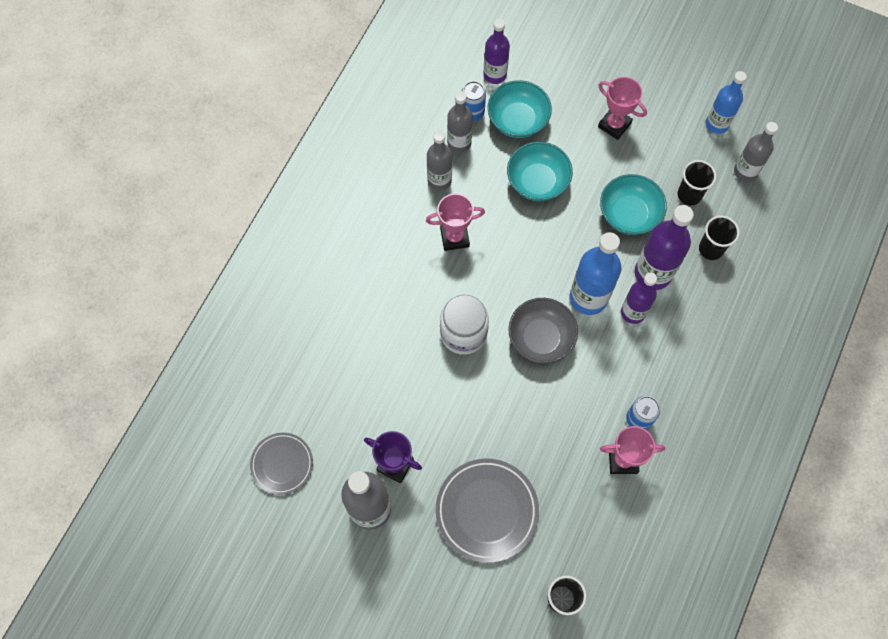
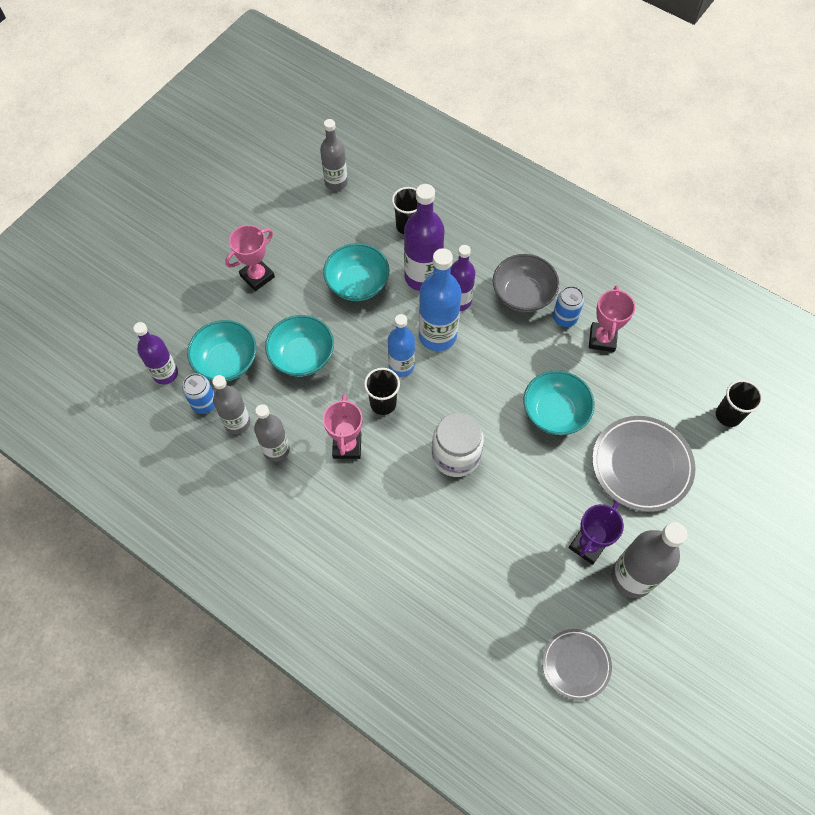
camera: 80 degrees left, 5 degrees down
(527, 420) = (554, 412): none -> turquoise bowl
(541, 338) = (472, 385): grey bowl -> grey bowl (523, 294)
(689, 195) = (349, 231): black cup -> black cup (383, 403)
(717, 124) = (280, 193): blue bottle -> blue bottle (401, 366)

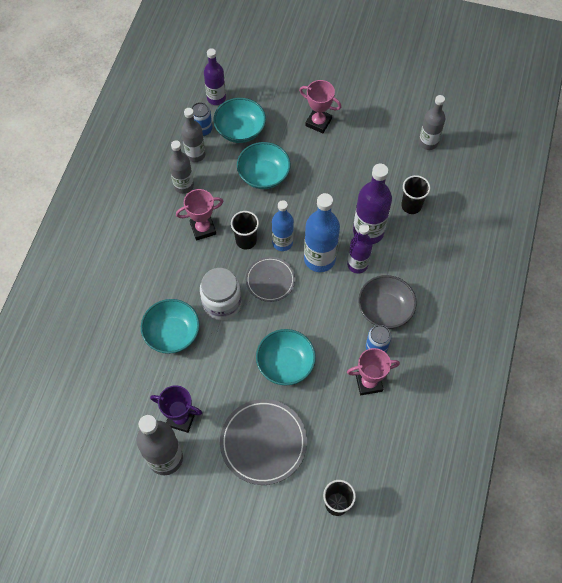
camera: 70 degrees right, 0 degrees up
(357, 284) = (341, 189): turquoise bowl -> turquoise bowl (172, 333)
(576, 664) = (85, 434): grey plate -> grey plate (270, 280)

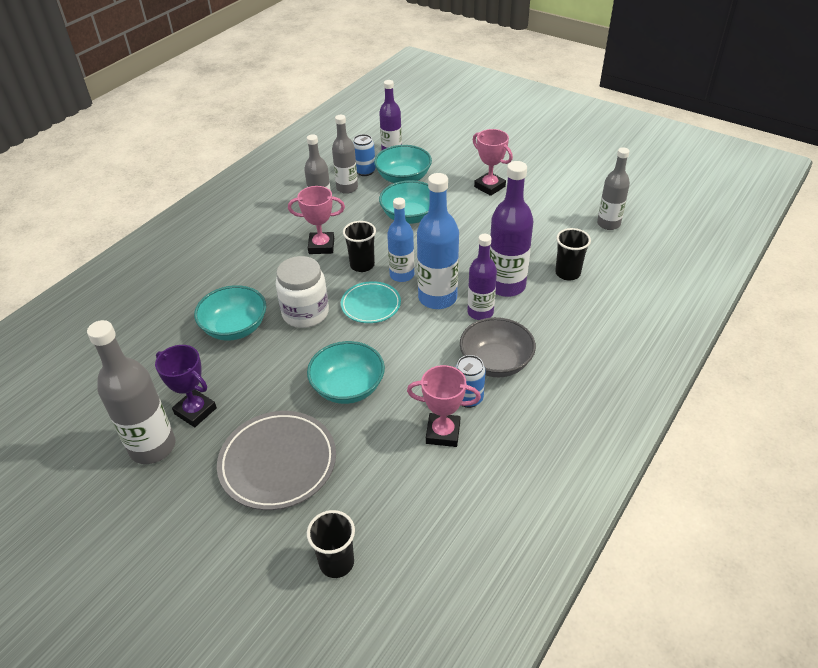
camera: 20 degrees right, 20 degrees down
(270, 280) = (371, 305): grey plate -> turquoise plate

